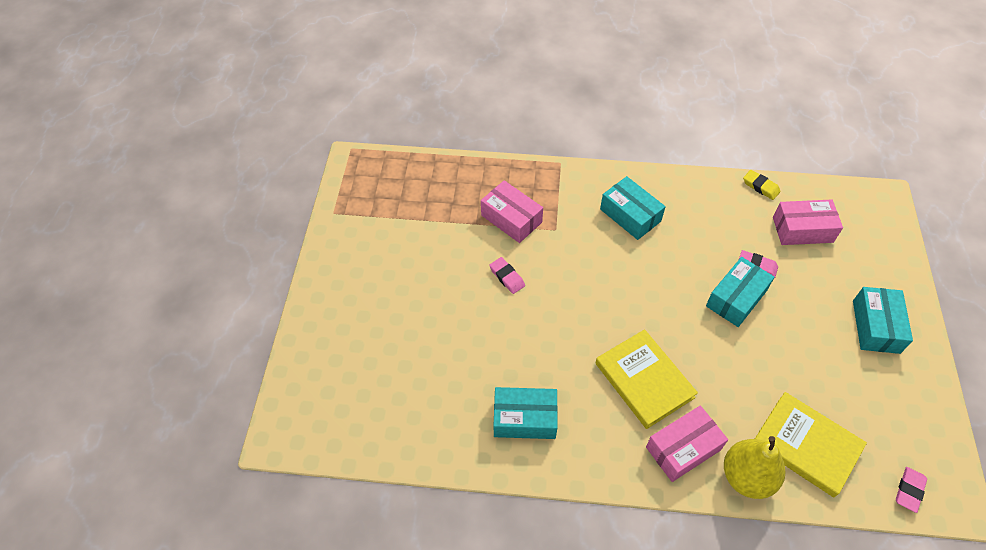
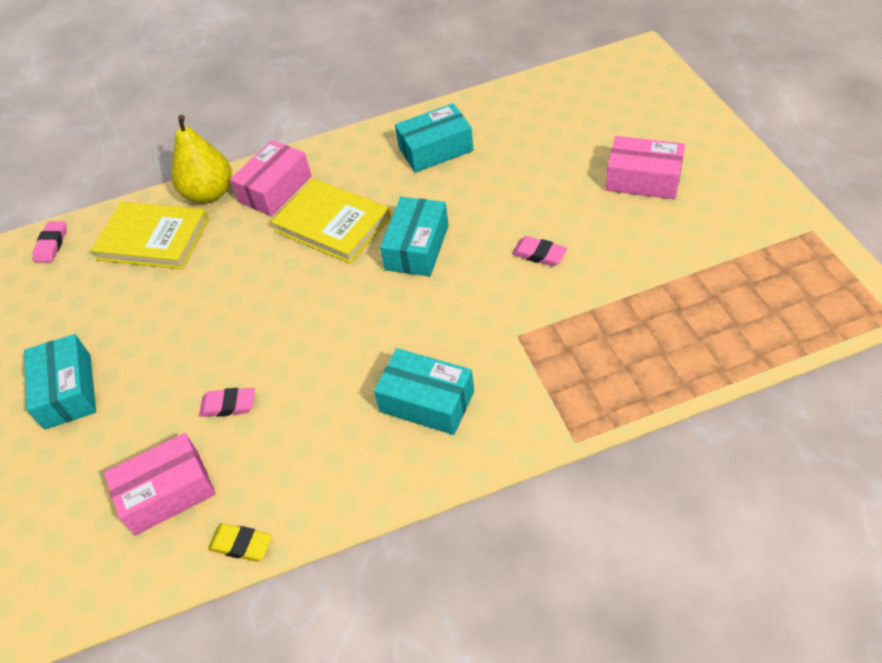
camera: 160 degrees right, 5 degrees down
(511, 219) = (585, 323): pink box -> pink box (643, 179)
(736, 298) = (249, 350): turquoise box -> turquoise box (417, 247)

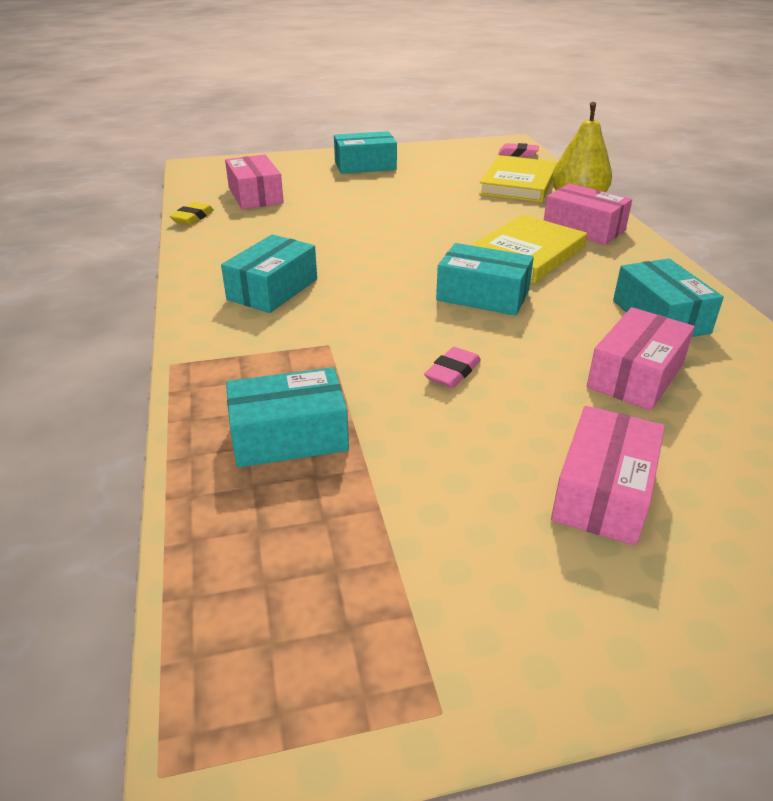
camera: 90 degrees right, 15 degrees down
(228, 405) = (321, 212): pink eraser -> none
(518, 164) = (635, 375): none -> pink box
(644, 332) = (289, 436): none -> turquoise box

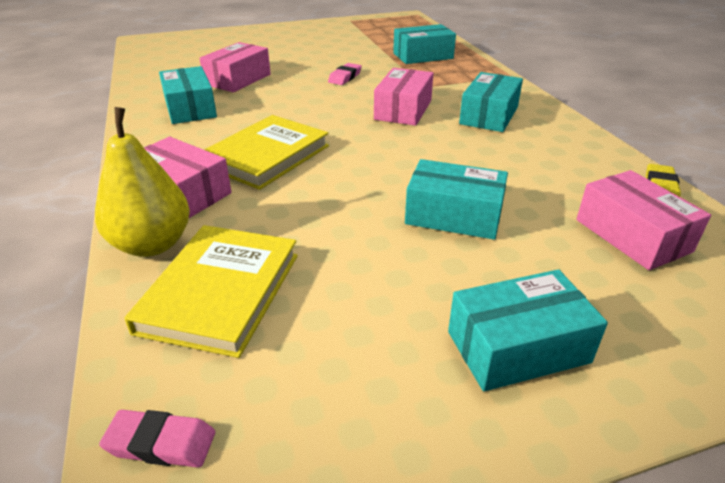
camera: 175 degrees right, 0 degrees up
(483, 295) = (319, 117): turquoise box -> turquoise box (454, 215)
(603, 492) = (284, 48): pink box -> pink box (403, 110)

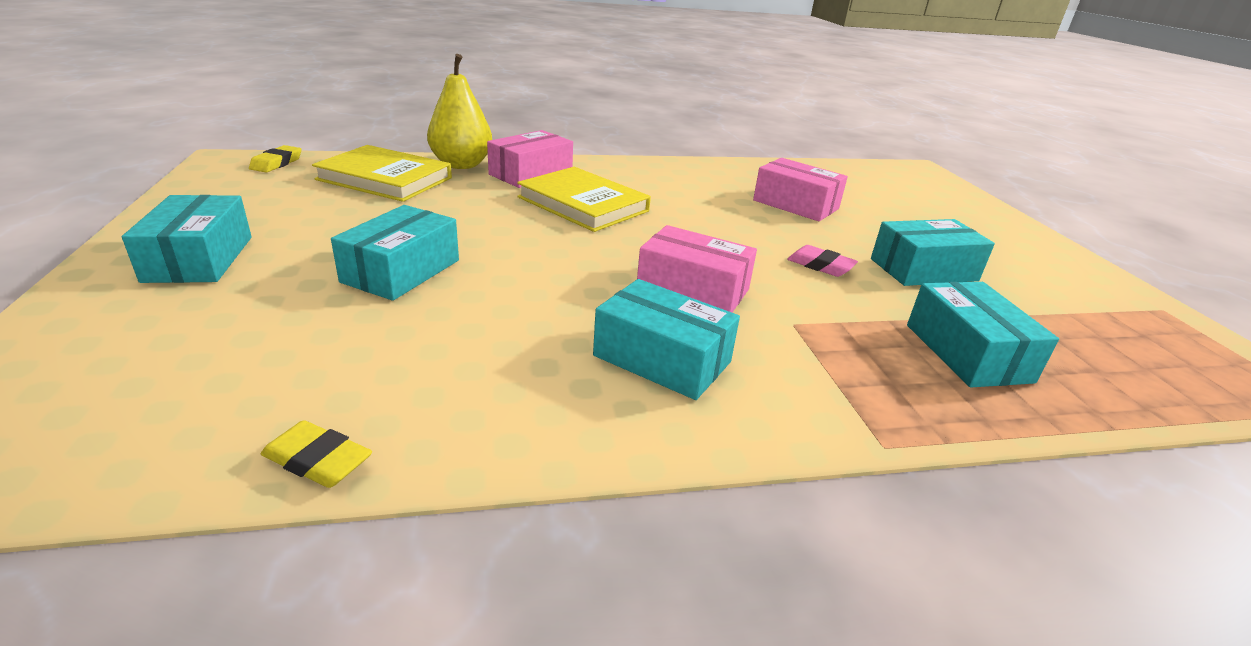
camera: 95 degrees right, 5 degrees down
(161, 443) = (277, 163): pink eraser -> yellow eraser
(190, 108) = (707, 181): turquoise box -> turquoise box (923, 270)
(632, 235) = (248, 375): pink box -> none

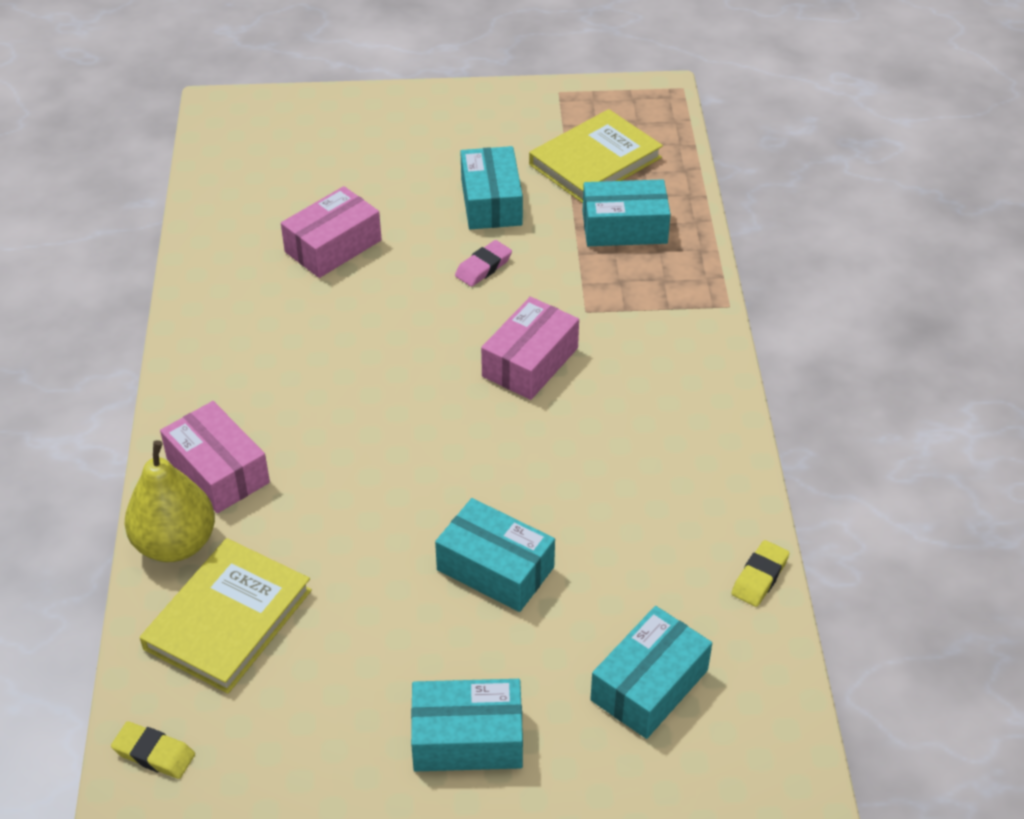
camera: 80 degrees left, 15 degrees up
(583, 204) = (325, 425): yellow book -> yellow book (595, 161)
(662, 359) = (639, 397): turquoise box -> turquoise box (649, 685)

